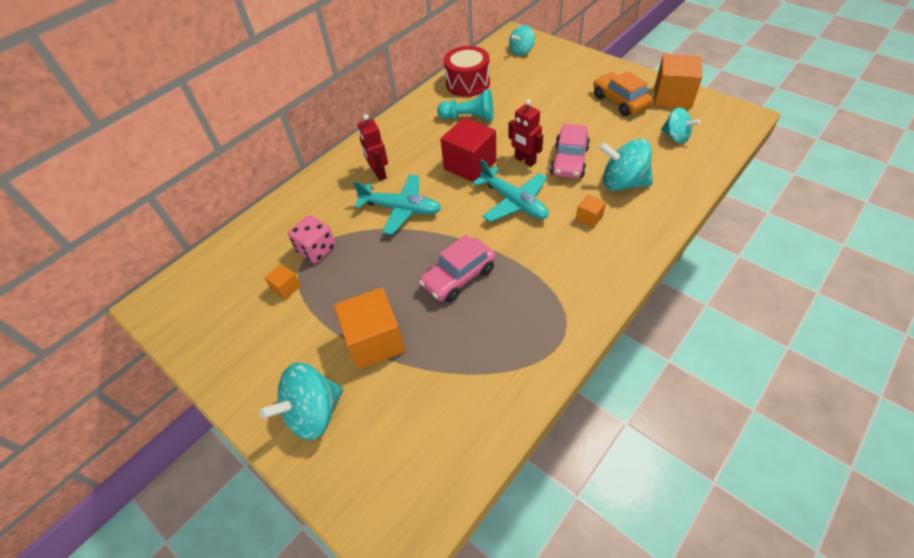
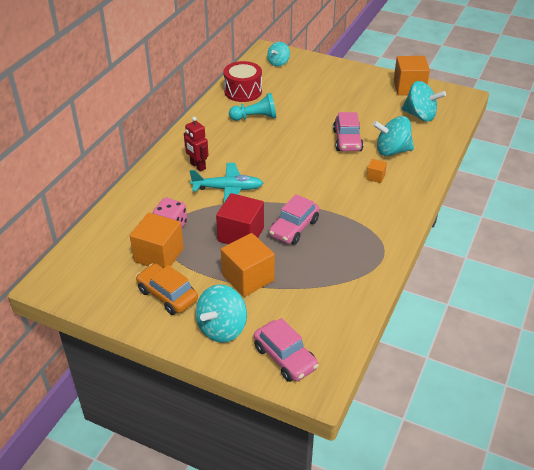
camera: 20 degrees left, 10 degrees down
(286, 288) = (159, 255): orange cube -> orange cube, size x2.11
(373, 480) = (285, 357): none -> pink car
(470, 165) = (270, 152): red cube -> red cube (241, 234)
(514, 202) = (315, 173): turquoise plane -> none
(525, 160) = (313, 144): red robot -> none
(620, 101) = (371, 94): orange car -> orange car (167, 295)
(675, 137) = (420, 115): turquoise spinning top -> turquoise spinning top, size x1.54

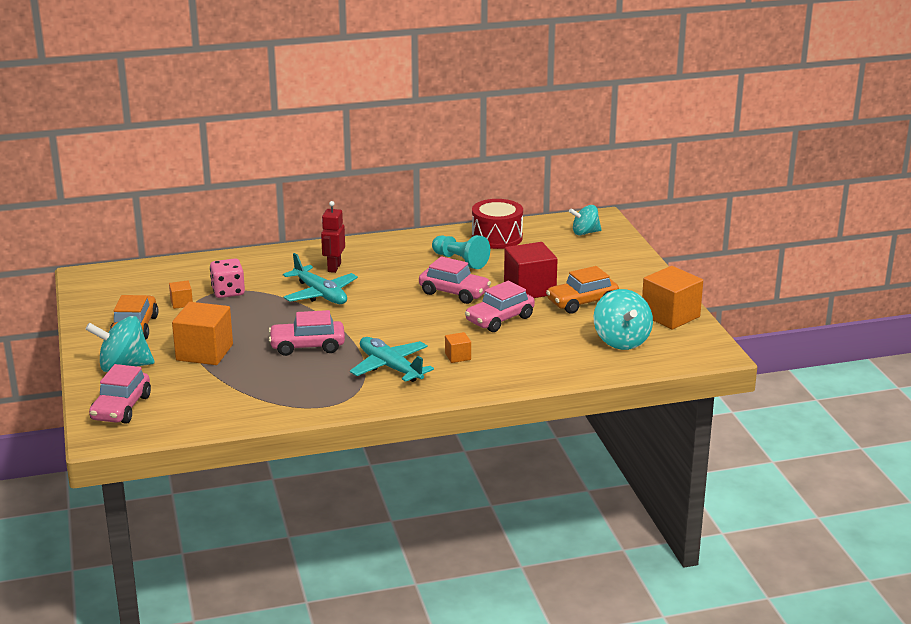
camera: 50 degrees right, 15 degrees down
(159, 255) = (181, 303): orange cube -> orange cube, size x0.47
(241, 234) = (261, 326): red cube -> red cube (529, 289)
(293, 139) = (454, 293): none -> pink car
(360, 105) = (582, 302): none -> orange car
(361, 208) = (390, 367): none -> turquoise plane
(392, 151) = (521, 349): turquoise spinning top -> none

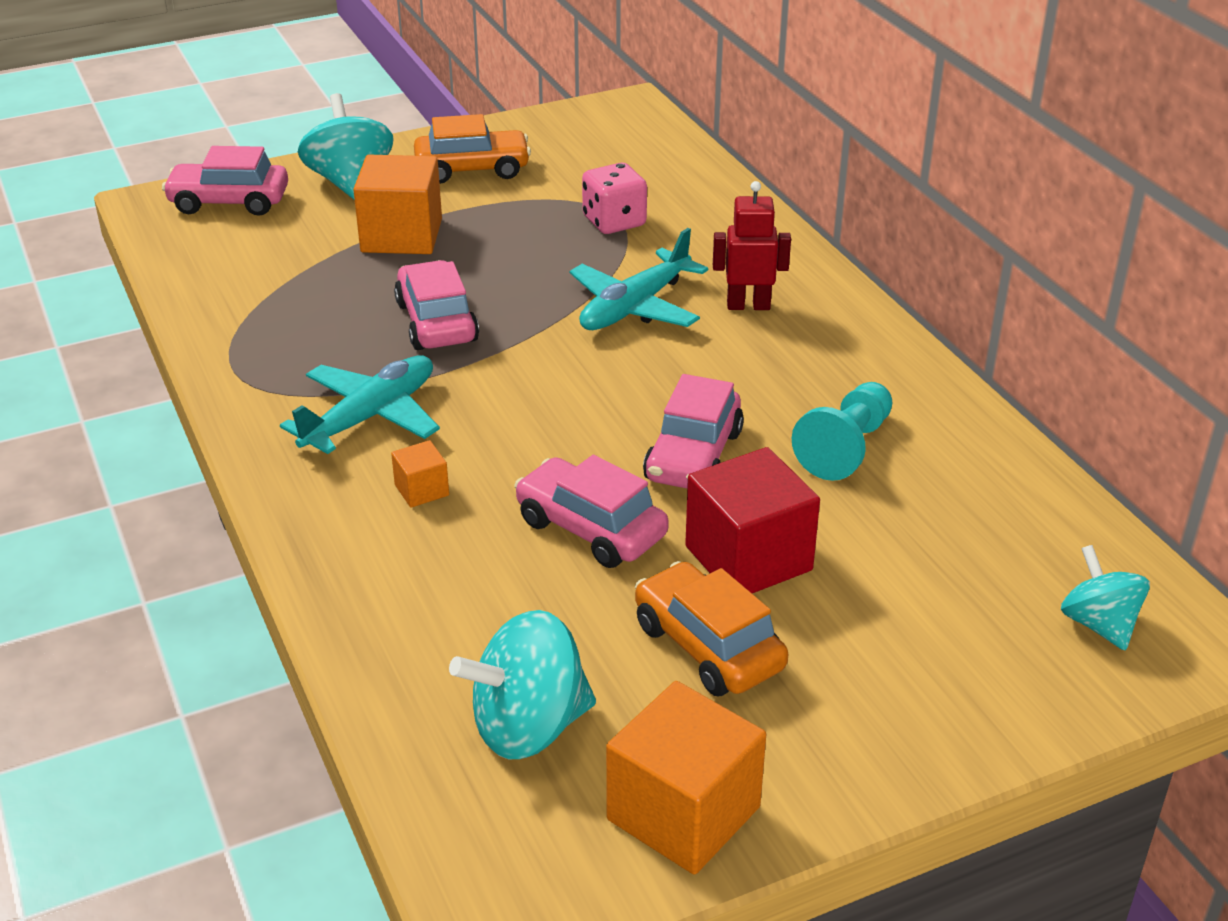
camera: 80 degrees right, 10 degrees up
(181, 303) = (562, 190): orange cube -> none
(497, 237) = (989, 486): red drum -> none

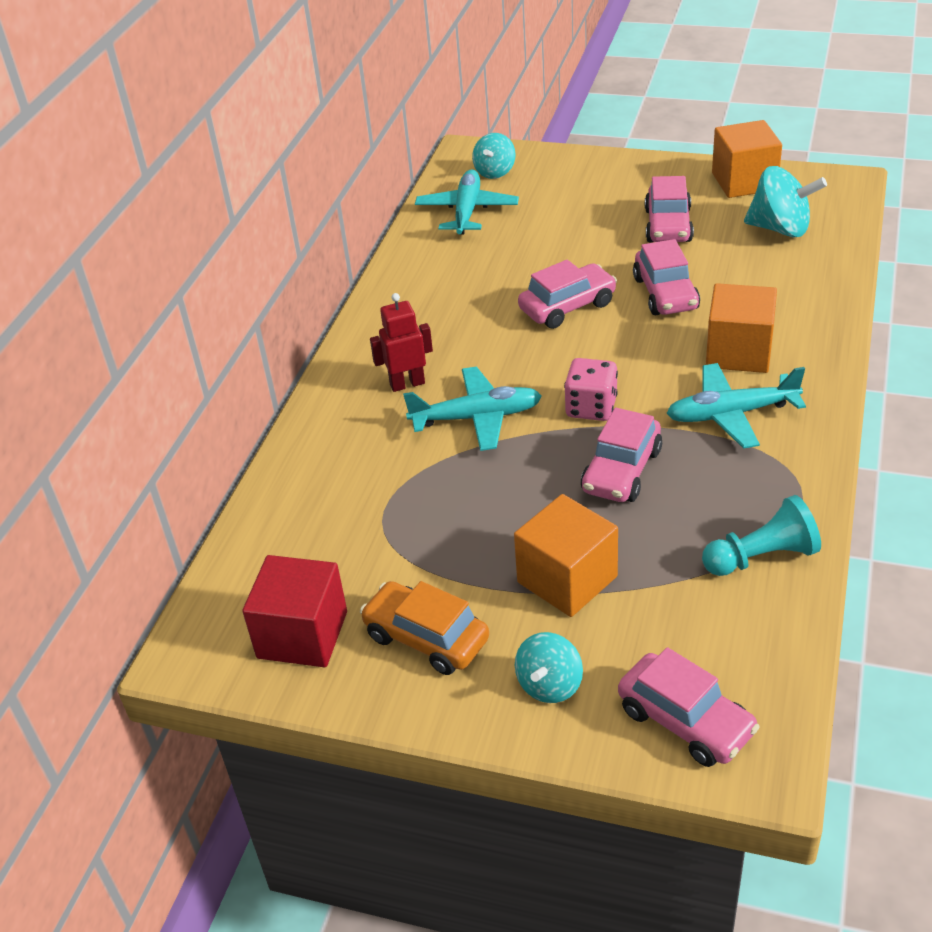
camera: 135 degrees left, 5 degrees up
(350, 182) = (549, 685): turquoise spinning top -> turquoise spinning top, size x0.65
(421, 490) = (738, 352): orange cube -> orange cube, size x2.11
(614, 222) = (392, 504): pink dice -> pink dice (591, 407)
(708, 646) = (668, 226): orange car -> pink car
(748, 305) = (407, 384): red robot -> red robot turned 120 degrees clockwise
(748, 558) = (604, 250): red cube -> red cube (302, 635)
(845, 448) = (485, 277): turquoise pawn -> turquoise pawn (762, 557)
(1021, 532) = (467, 211): none -> turquoise plane

